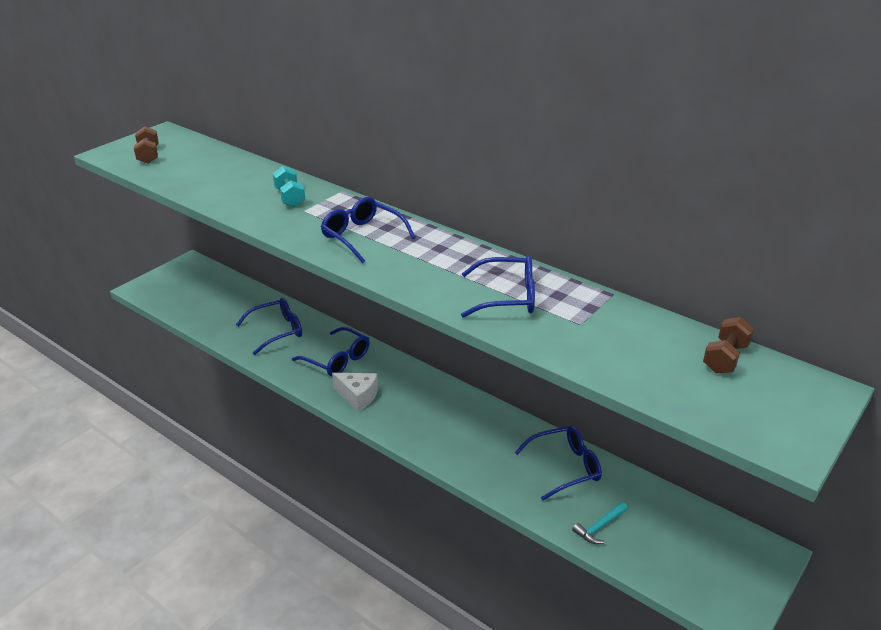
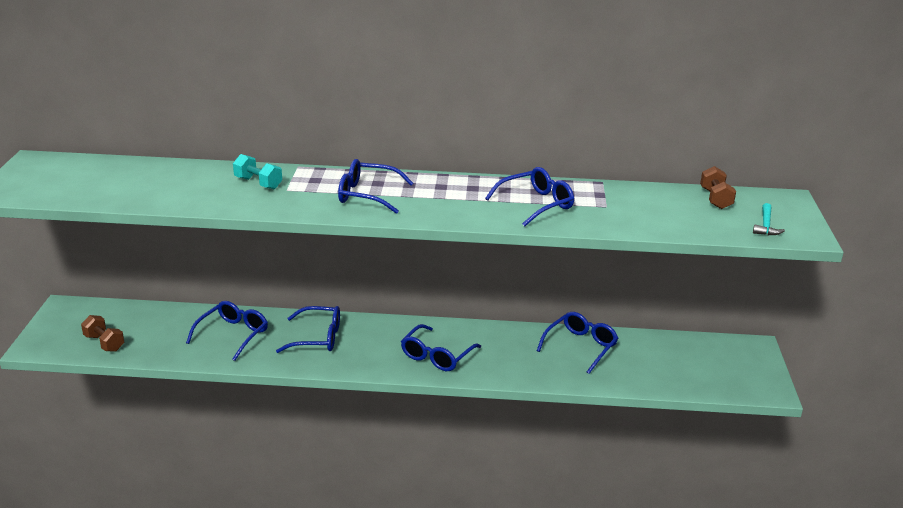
camera: 35 degrees left, 5 degrees down
(148, 155) = (52, 184): brown dumbbell -> brown dumbbell (104, 343)
(358, 396) = (369, 358): white cheese -> none
(417, 418) = (436, 356): none -> blue glasses
(599, 527) = (642, 375): turquoise hammer -> turquoise hammer (766, 225)

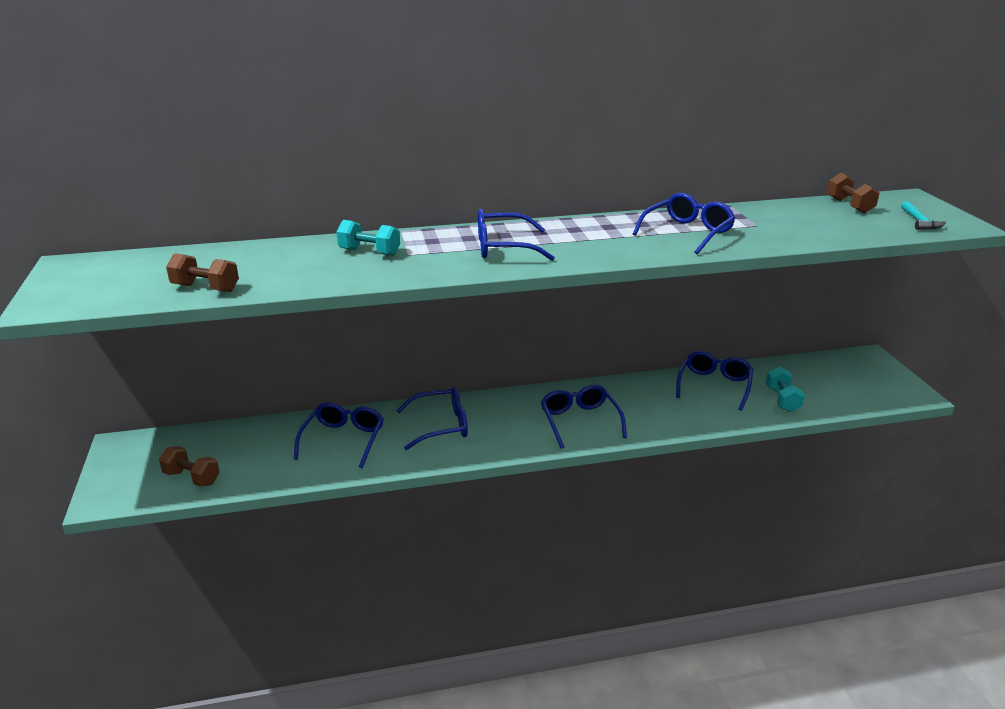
camera: 15 degrees left, 0 degrees up
(117, 196) = (205, 288): none -> brown dumbbell
(436, 356) = (579, 421): blue glasses -> blue glasses turned 150 degrees clockwise
(635, 371) = (782, 400): none -> turquoise dumbbell

